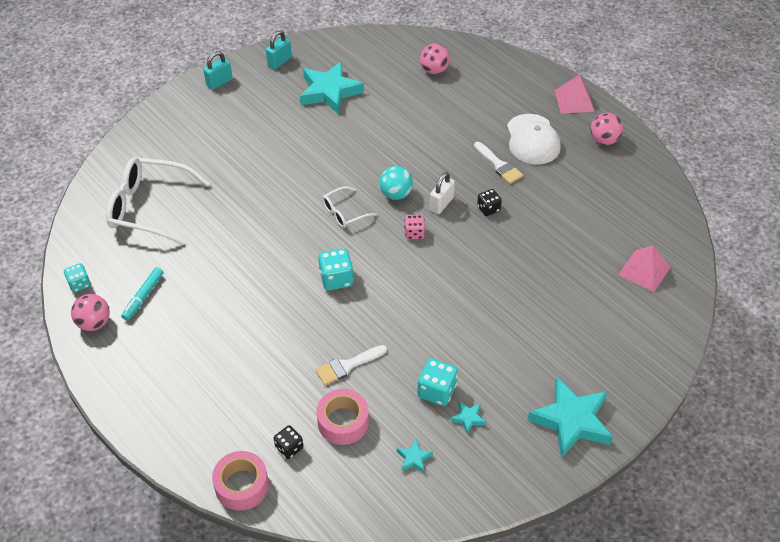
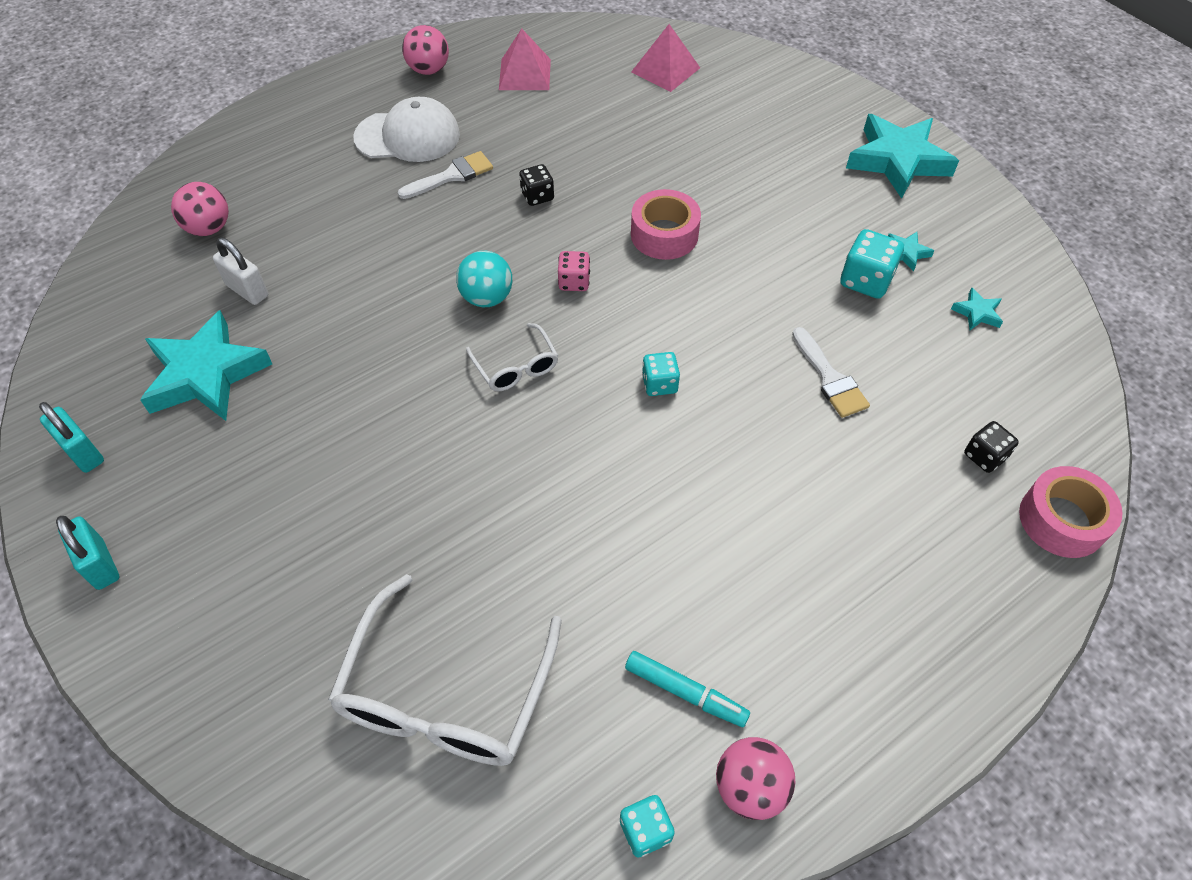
camera: 85 degrees left, 5 degrees up
(336, 279) = (659, 384): turquoise dice -> turquoise dice, size x0.65
(343, 422) = (930, 388): pink tape -> pink tape (664, 235)
(441, 204) = (518, 246): white padlock -> white padlock (247, 290)
(574, 100) = (340, 86): pink pyramid -> pink pyramid (525, 74)

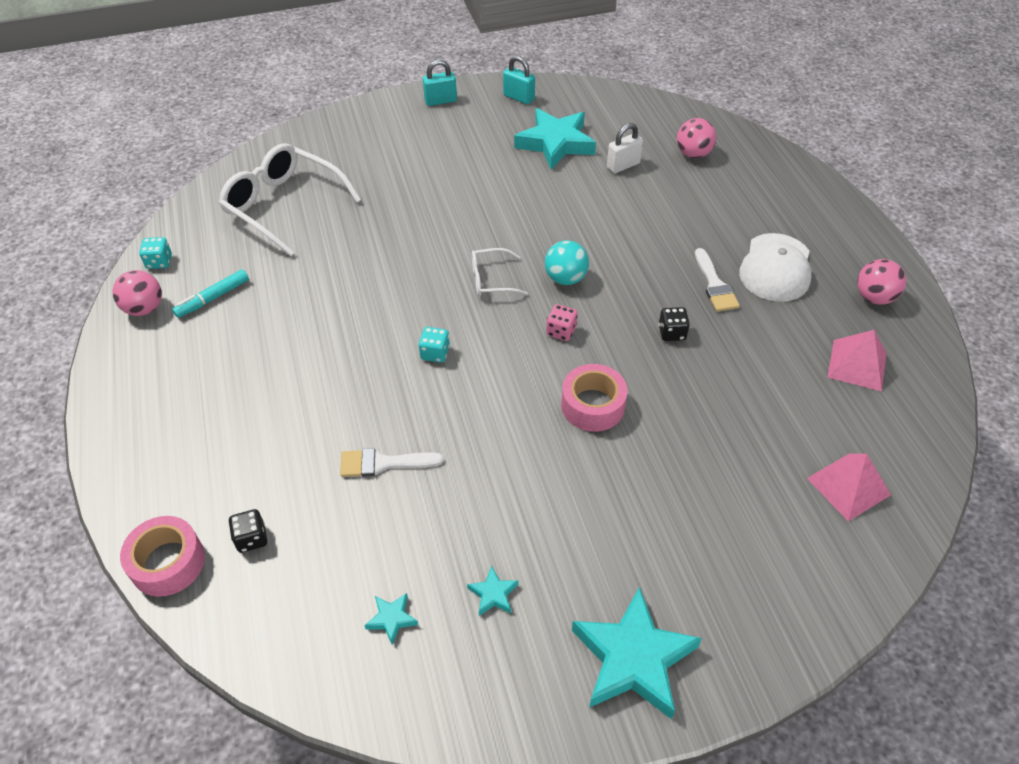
camera: 110 degrees right, 5 degrees down
(83, 453) = (519, 97): turquoise padlock -> turquoise padlock turned 60 degrees clockwise
(866, 280) = (473, 540): turquoise dice -> none

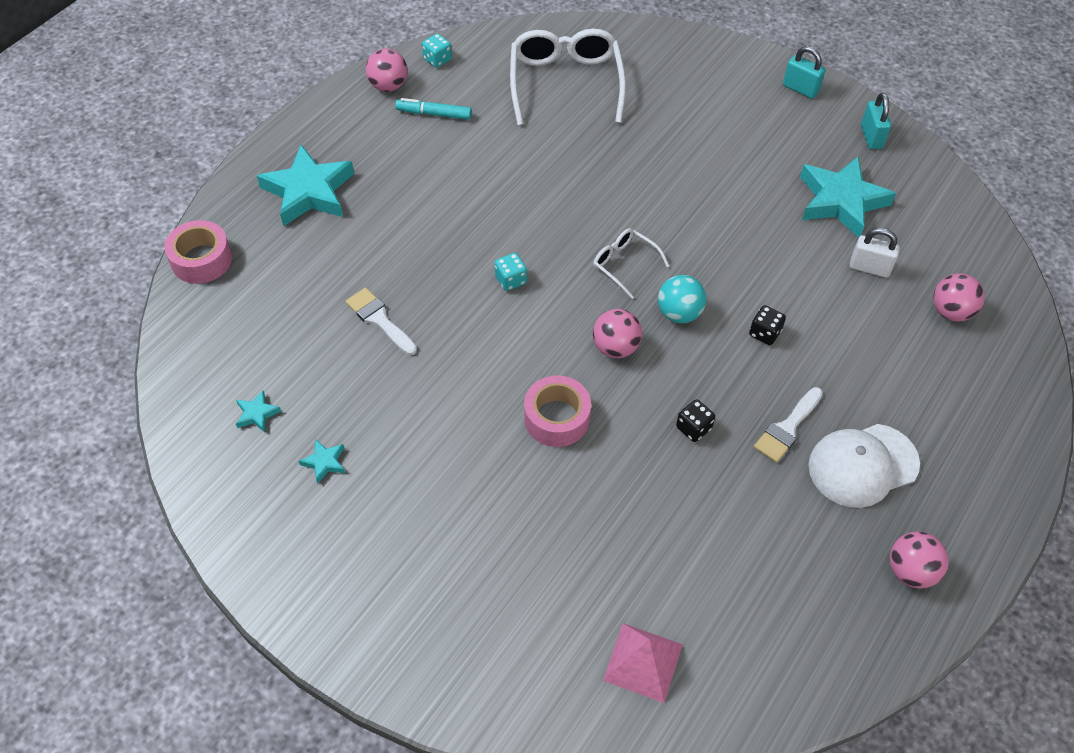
camera: 50 degrees right, 5 degrees up
(251, 538) = (255, 290): black dice -> black dice (764, 333)
(561, 331) = (615, 347): pink dice -> pink ball
(633, 658) = (341, 588): turquoise star -> turquoise star (309, 192)
(857, 365) = (801, 599): pink pyramid -> none

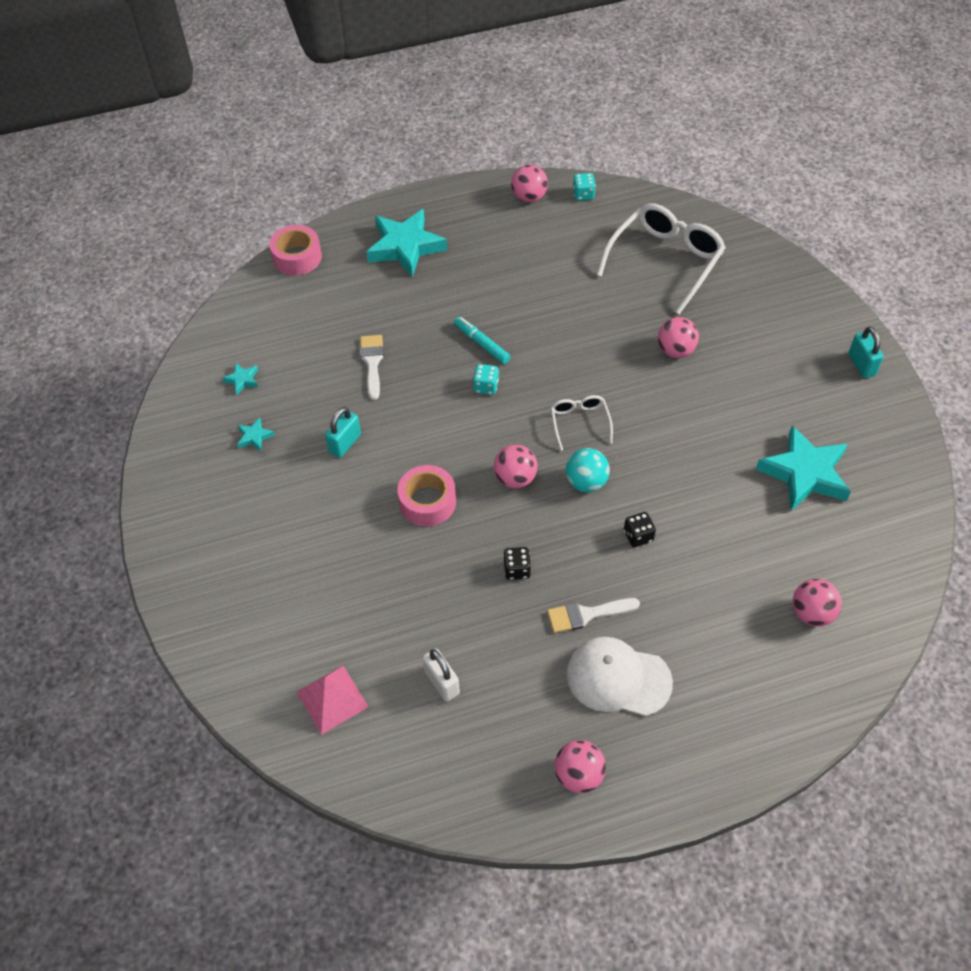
camera: 40 degrees right, 0 degrees up
(434, 114) = (543, 235): turquoise marker -> turquoise marker (482, 344)
(646, 156) = (675, 350): none -> pink ball
(869, 268) = (775, 538): white padlock -> white padlock (442, 682)
(871, 137) = (886, 437): turquoise padlock -> turquoise padlock (345, 443)

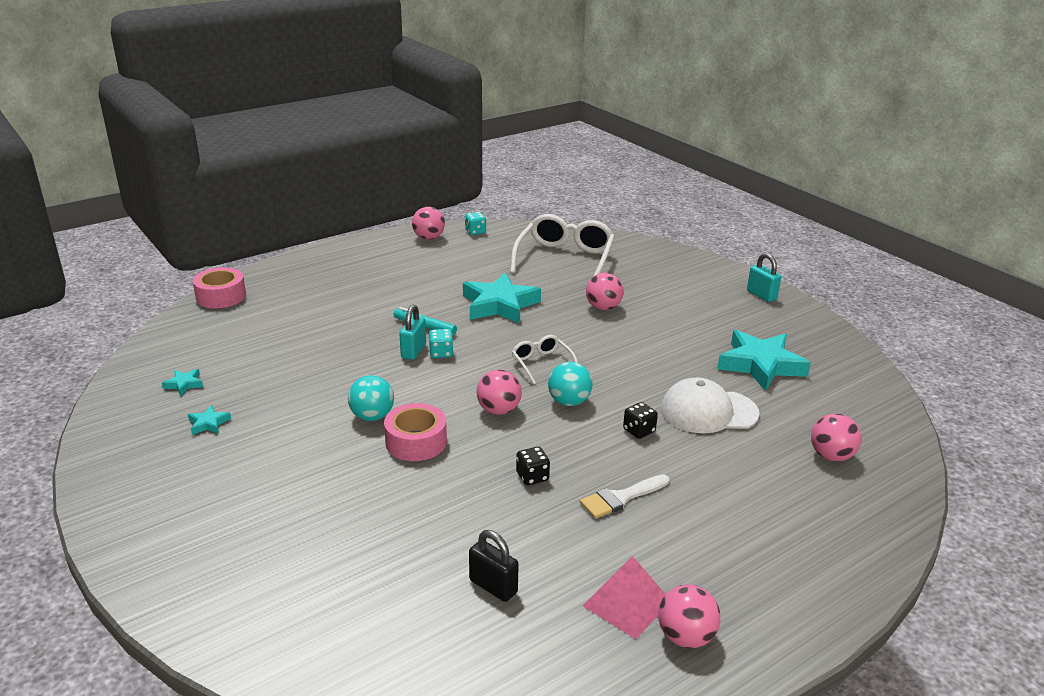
camera: 20 degrees left, 25 degrees down
(332, 699) = (368, 630): pink pyramid -> pink pyramid (627, 603)
(345, 443) = (311, 413): turquoise padlock -> turquoise padlock (413, 351)
(372, 362) = (320, 353): white brush -> none
(397, 460) = (372, 416): none -> turquoise ball
(405, 247) = (327, 278): turquoise star -> turquoise star (499, 305)
(442, 682) = (493, 586): white padlock -> black padlock
(618, 678) = (680, 542): white cap -> white cap (708, 411)

